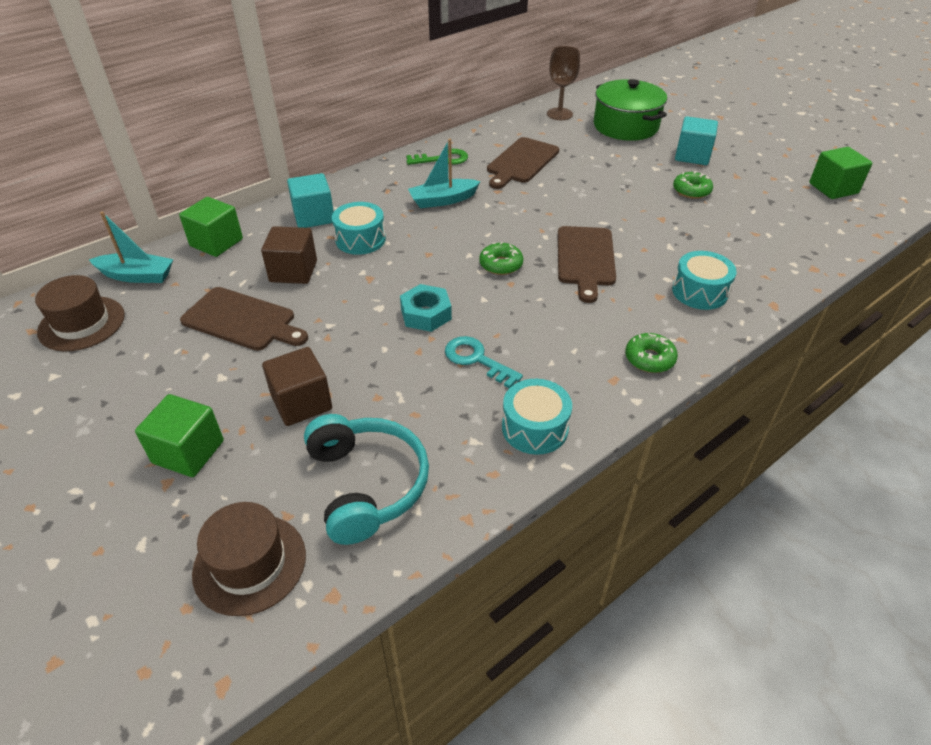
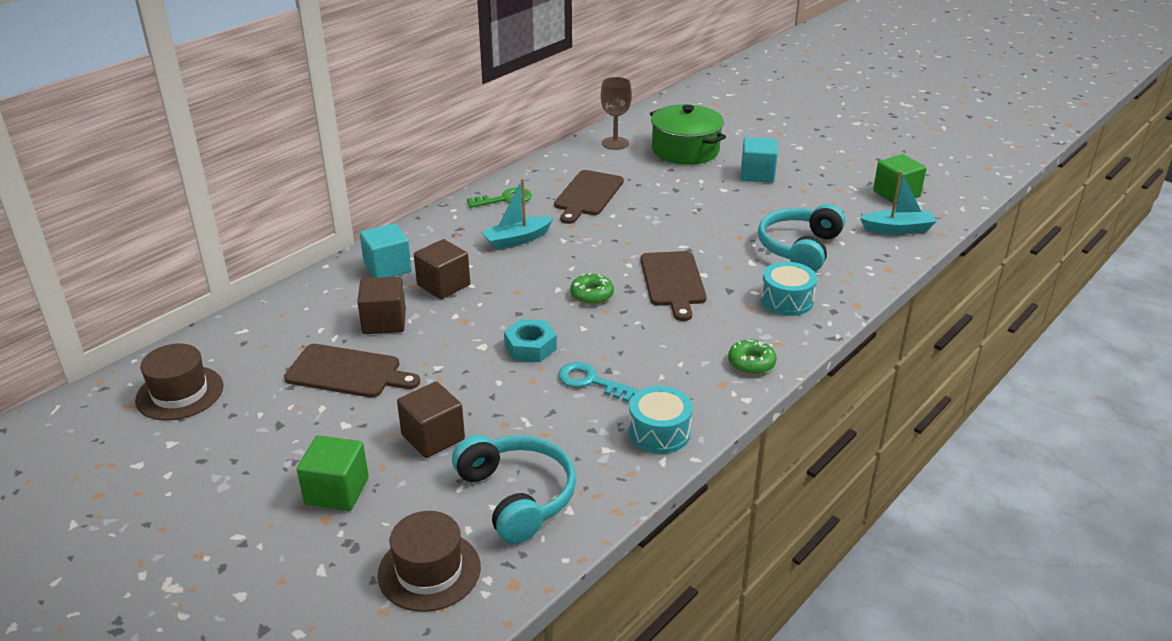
camera: 10 degrees left, 10 degrees down
(137, 276) = (220, 343): turquoise boat -> turquoise boat (897, 229)
(216, 242) = (293, 303): green cube -> none
(360, 239) = (443, 285): turquoise drum -> brown cube
(691, 191) = (762, 208): green donut -> none
(723, 236) = (799, 248): none -> turquoise headphones

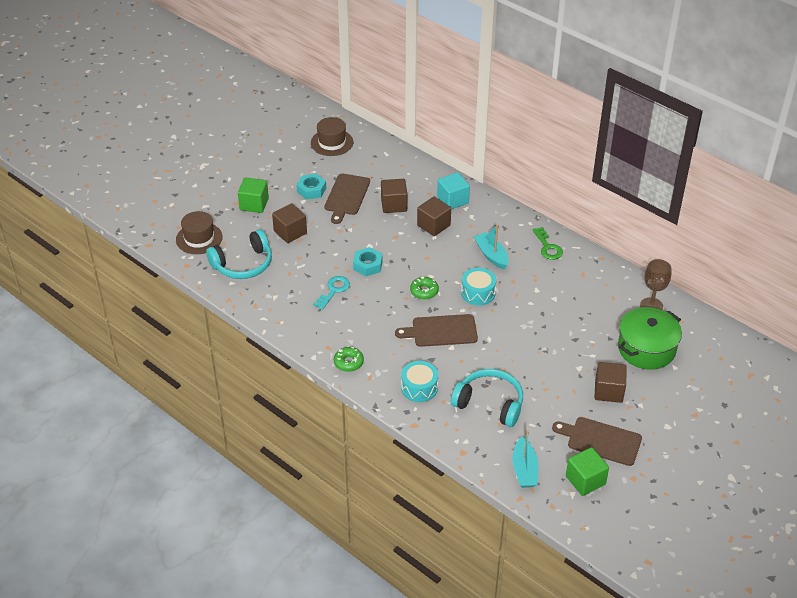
camera: 90 degrees right, 10 degrees up
(316, 414) = (311, 190): none -> turquoise nut
(587, 195) = (559, 289): brown cutting board -> brown cutting board (601, 440)
(659, 432) = (287, 318): turquoise drum -> turquoise drum (478, 293)
(757, 174) = (608, 391): turquoise cube -> brown cube

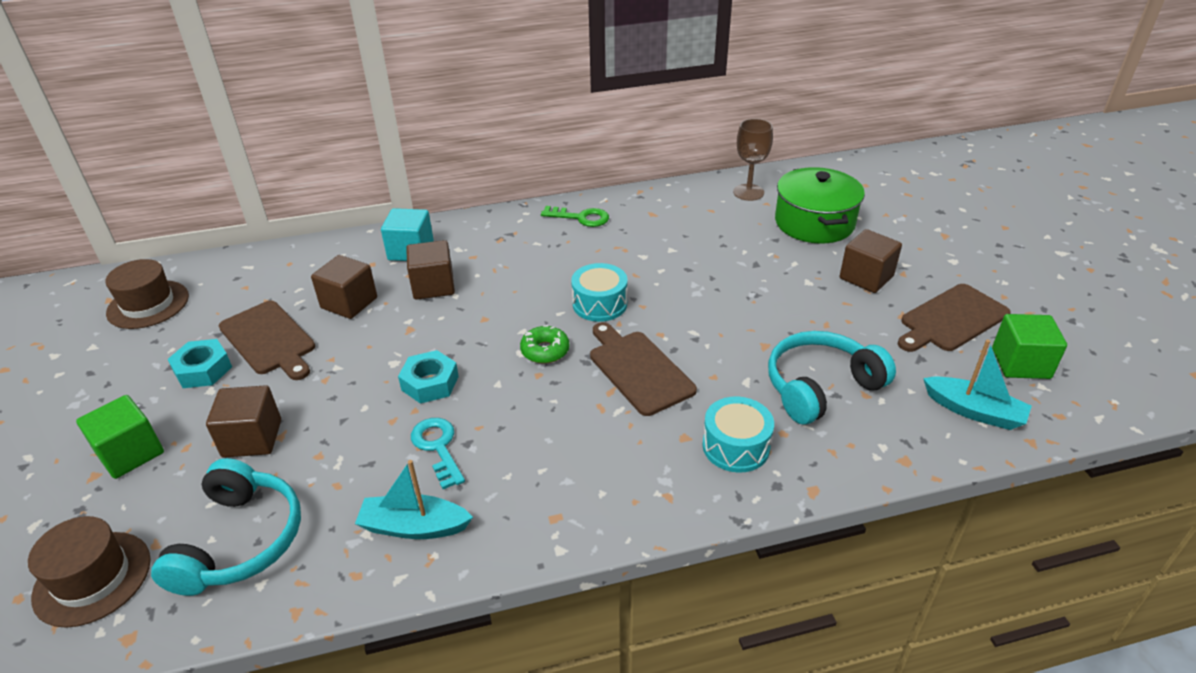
camera: 55 degrees left, 5 degrees down
(348, 362) = (613, 507): green donut -> none
(441, 331) = (638, 369): brown cutting board -> brown cutting board turned 120 degrees clockwise
(491, 255) = (545, 263): turquoise boat -> turquoise boat (414, 527)

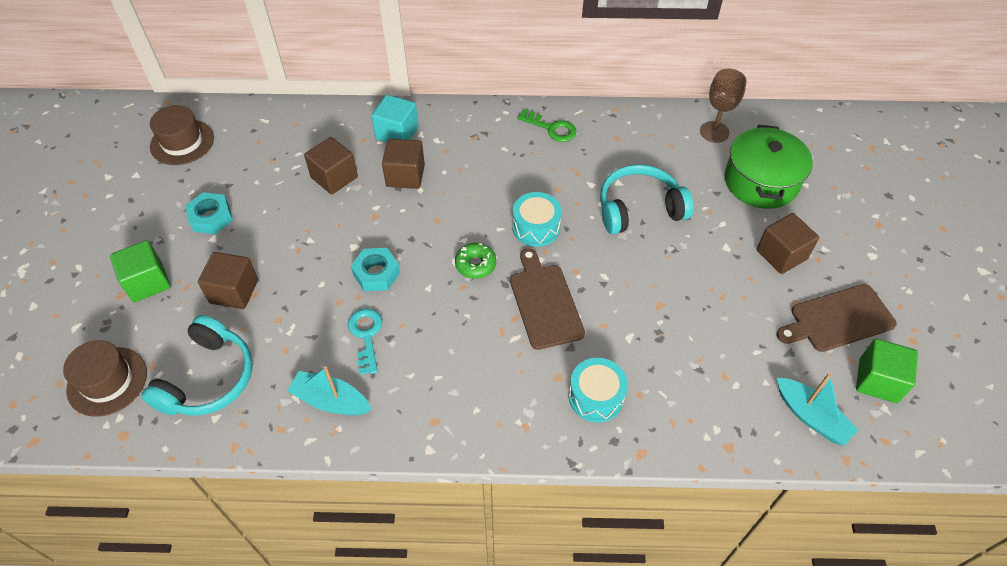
camera: 15 degrees right, 15 degrees up
(269, 340) = (265, 200): brown cutting board -> none
(820, 387) = (689, 359): turquoise headphones -> turquoise headphones (639, 209)

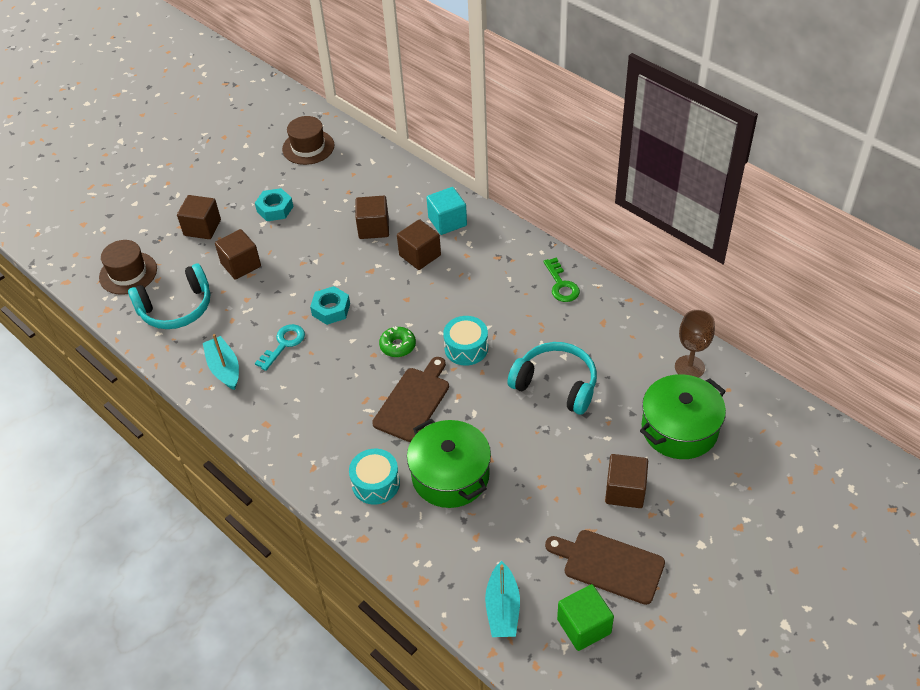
camera: 45 degrees right, 5 degrees down
(147, 282) = (202, 228): green cube -> brown cube
(647, 341) = (450, 475): none -> green pot

